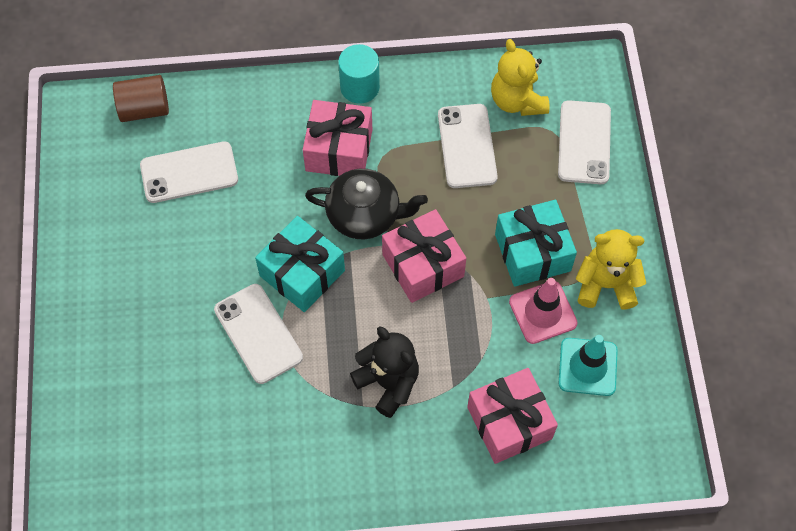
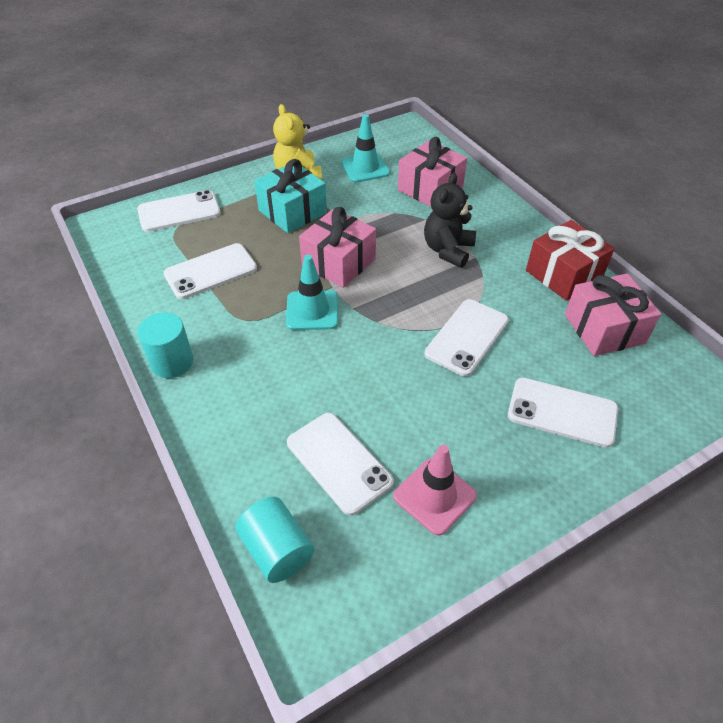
camera: 115 degrees left, 15 degrees down
(133, 364) = (562, 412): none -> white phone
(144, 109) = (277, 550): brown cylinder -> turquoise cylinder
(289, 482) = (564, 274): none -> red gift
(302, 273) = (393, 330): turquoise gift -> none
(339, 150) = (253, 351): pink gift -> pink gift (604, 329)
(365, 215) = (312, 311): black teapot -> turquoise traffic cone
(517, 101) = (150, 256): yellow teddy bear -> none
(543, 312) = (338, 195): pink traffic cone -> pink traffic cone (434, 496)

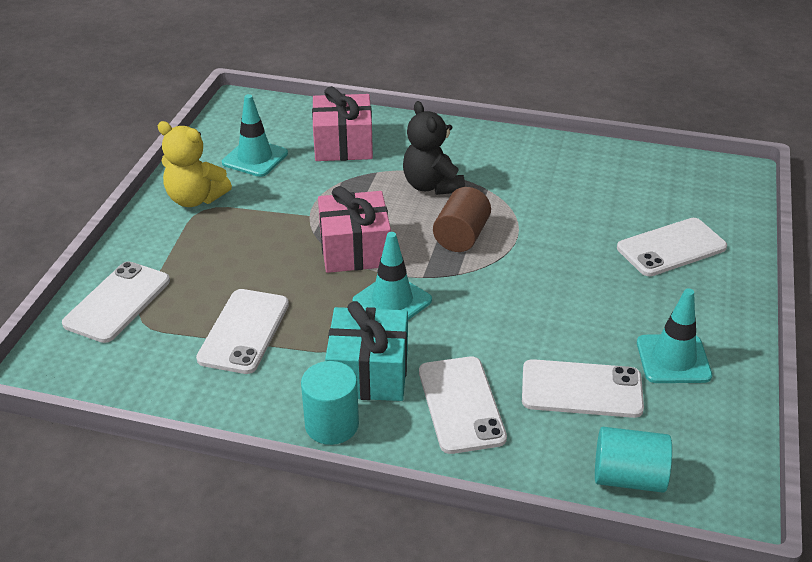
camera: 45 degrees left, 10 degrees down
(292, 212) = (243, 234): turquoise gift -> turquoise gift (369, 373)
(416, 297) = (461, 236): none -> brown cylinder
(434, 496) = (673, 359): pink traffic cone -> turquoise traffic cone
(467, 337) = (540, 241): white phone -> white phone (461, 404)
(564, 274) = (542, 153): red gift -> none
(604, 329) = (621, 175): pink gift -> none

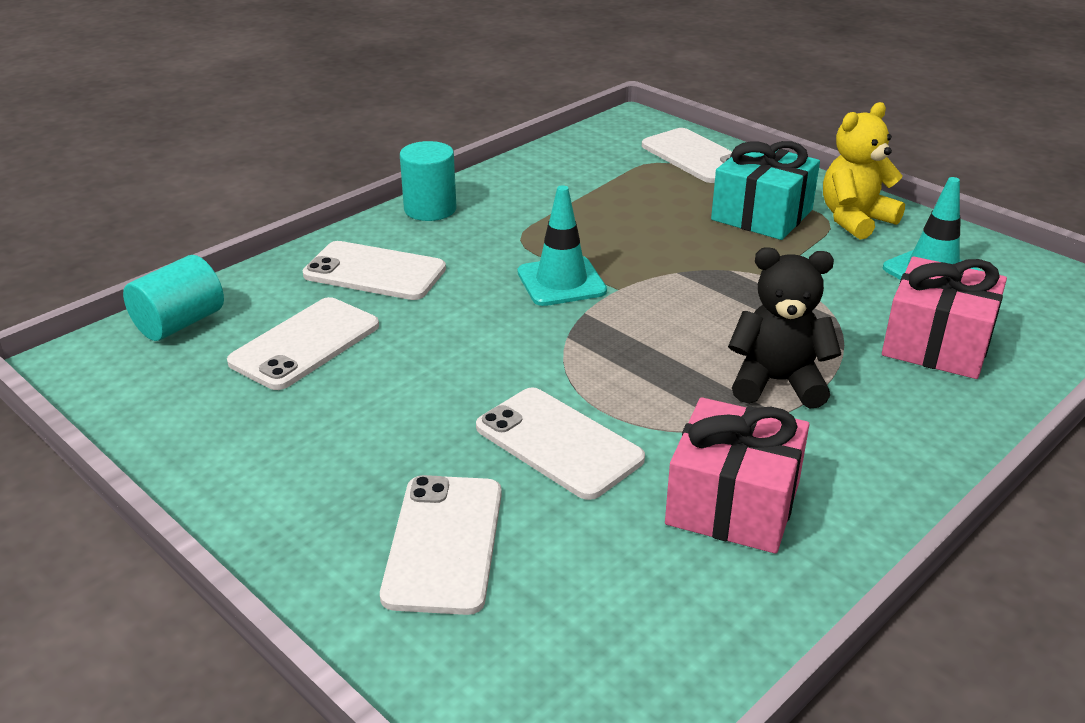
camera: 120 degrees right, 5 degrees down
(244, 331) = (595, 199): white phone -> white phone (558, 443)
(355, 250) = (675, 286): pink gift -> pink gift (733, 503)
(369, 373) = (471, 241): turquoise gift -> turquoise gift (762, 215)
(461, 236) = (638, 364): brown cylinder -> none
(673, 359) = (262, 426): turquoise traffic cone -> none

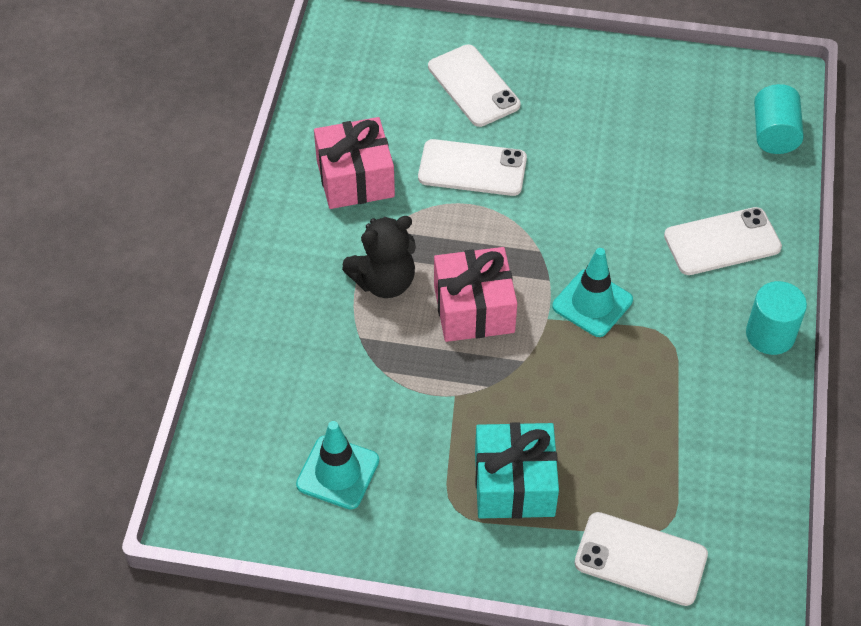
camera: 145 degrees right, 20 degrees up
(305, 344) = (683, 159): white phone -> none
(855, 220) = (434, 523): yellow teddy bear -> none
(937, 344) = (301, 379): pink gift -> pink gift (474, 309)

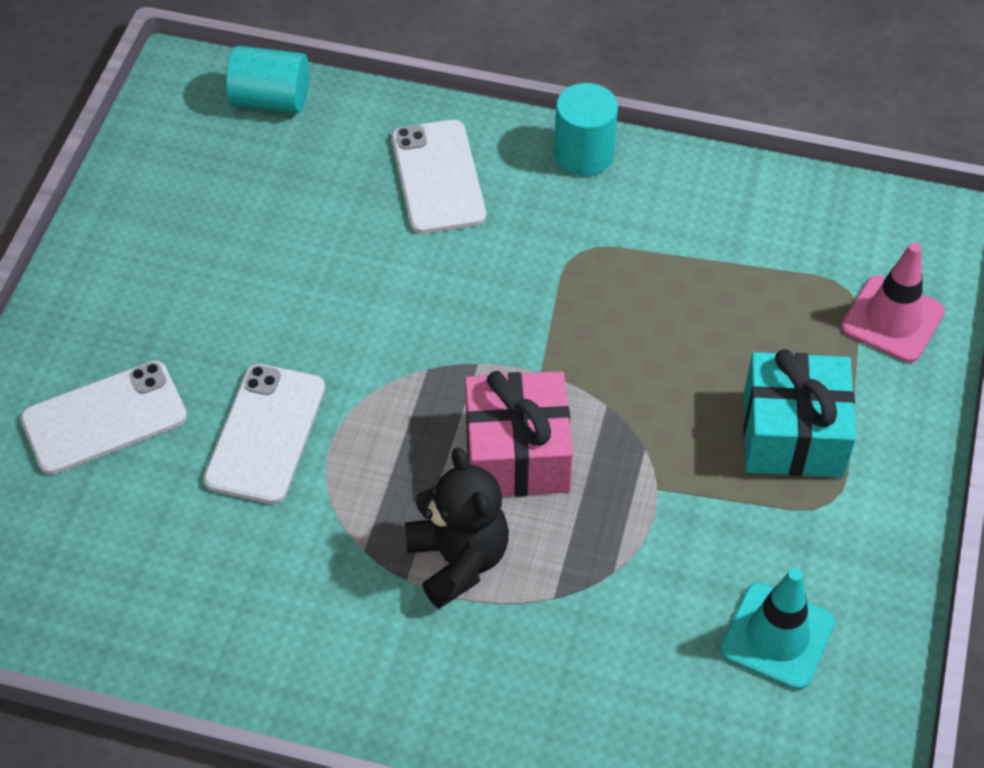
camera: 85 degrees left, 0 degrees up
(355, 178) = (257, 587): pink gift -> none
(592, 303) = (520, 321): turquoise traffic cone -> none
(640, 559) = (892, 319): white phone -> pink traffic cone

